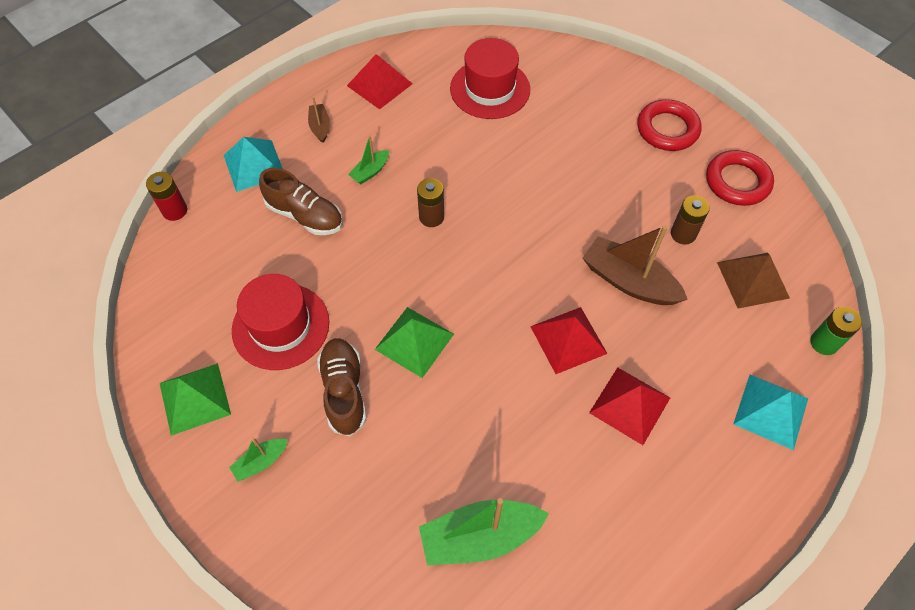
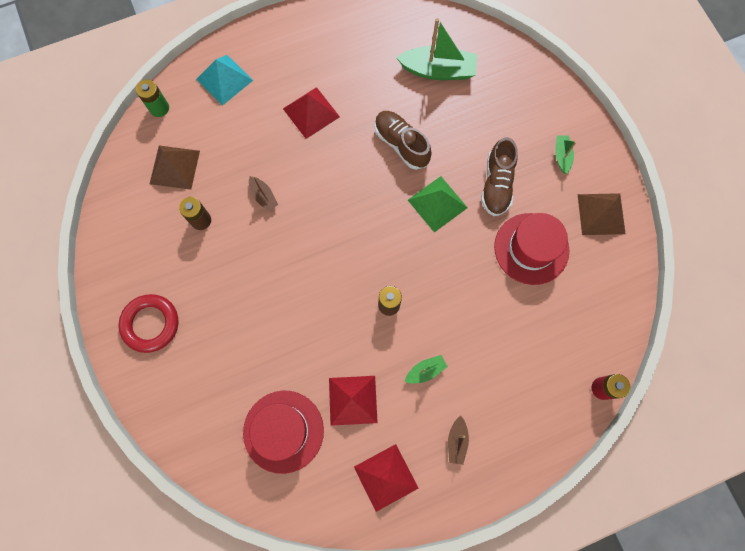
camera: 160 degrees left, 15 degrees up
(195, 398) = (601, 214): green pyramid -> brown pyramid
(254, 165) = (526, 415): turquoise pyramid -> none
(261, 462) = (562, 156): green boat -> green boat turned 75 degrees counterclockwise
(305, 215) = (492, 343): brown shoe -> brown shoe (401, 144)
(568, 340) = (329, 168): red pyramid -> red pyramid (352, 400)
(629, 281) = (263, 196): brown boat -> brown boat, size x0.50
(737, 182) = (128, 251): red ring -> none

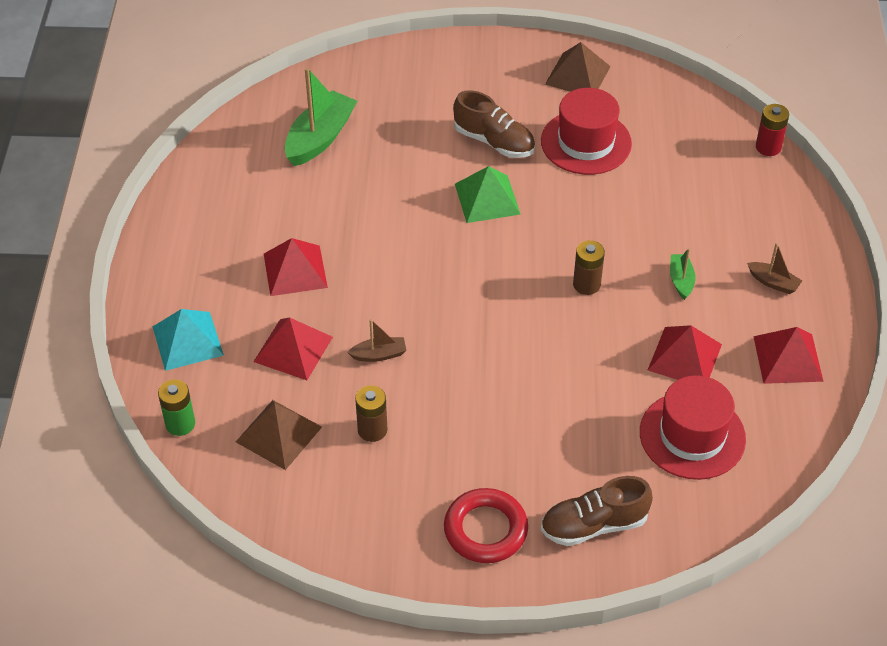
camera: 65 degrees left, 25 degrees down
(245, 143) = (293, 349): none -> red pyramid
(401, 144) = (393, 203): brown shoe -> brown shoe (594, 525)
(562, 156) = (493, 79): green boat -> none

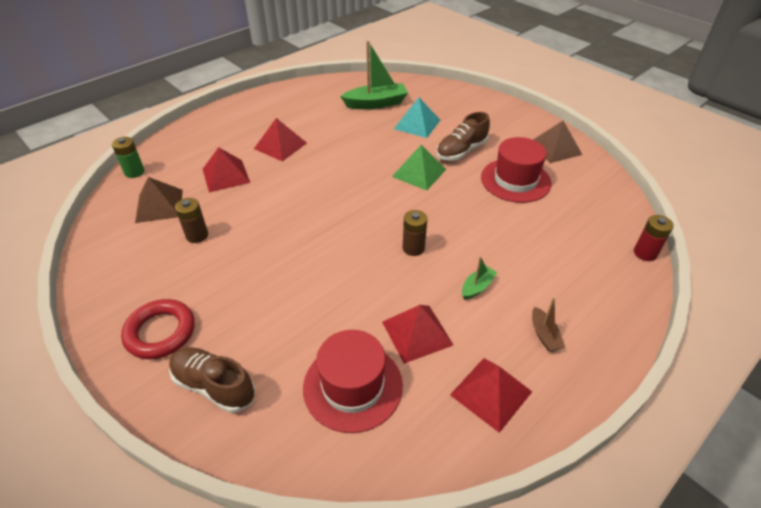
camera: 45 degrees right, 5 degrees down
(188, 340) = (193, 143): turquoise pyramid -> turquoise pyramid (417, 124)
(379, 355) = (256, 205): brown boat -> none
(494, 142) = (461, 151): brown shoe -> brown shoe turned 60 degrees clockwise

